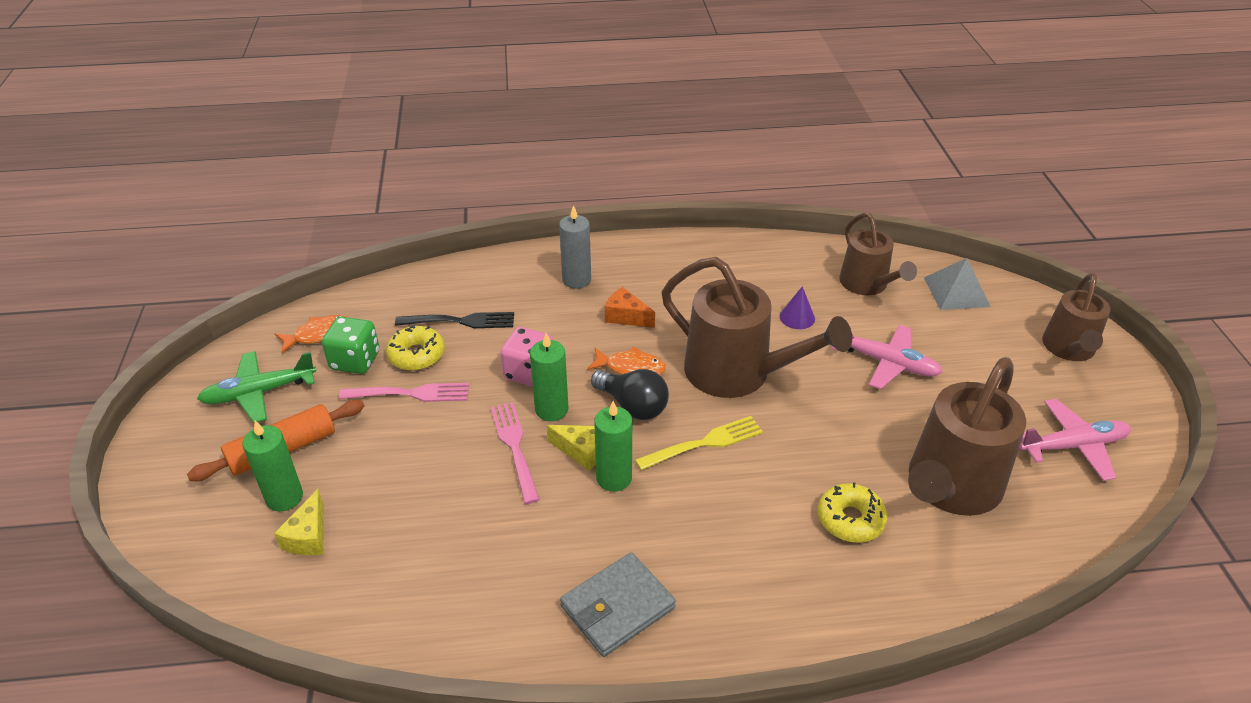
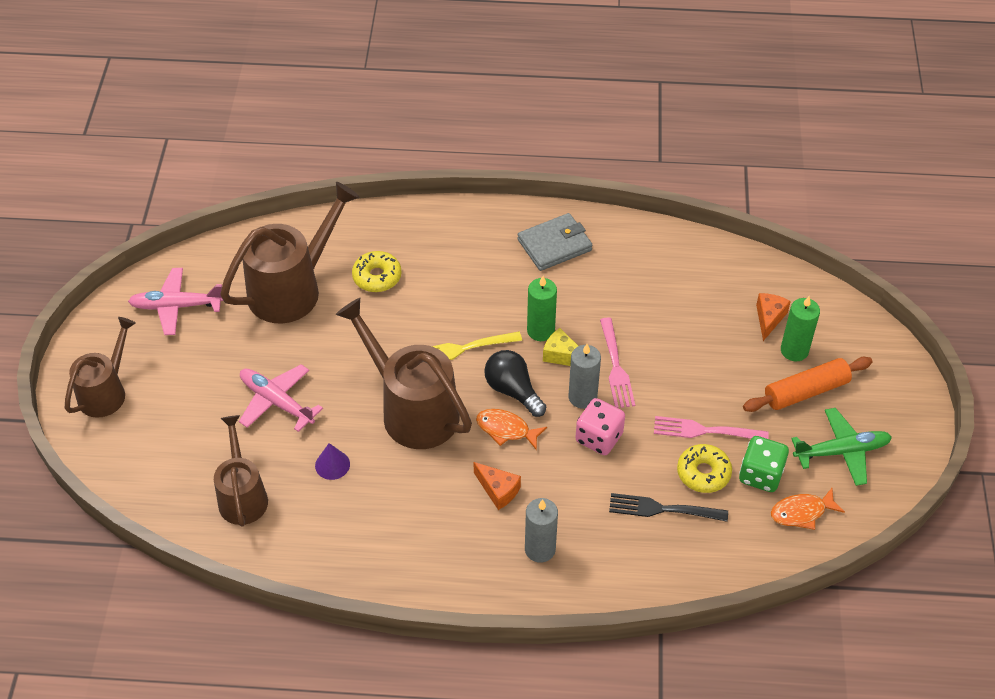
camera: 170 degrees left, 10 degrees up
(308, 536) = (769, 318): yellow cheese -> orange cheese
(551, 409) = (582, 397): green candle -> grey candle
(956, 291) = (159, 473): grey pyramid -> none

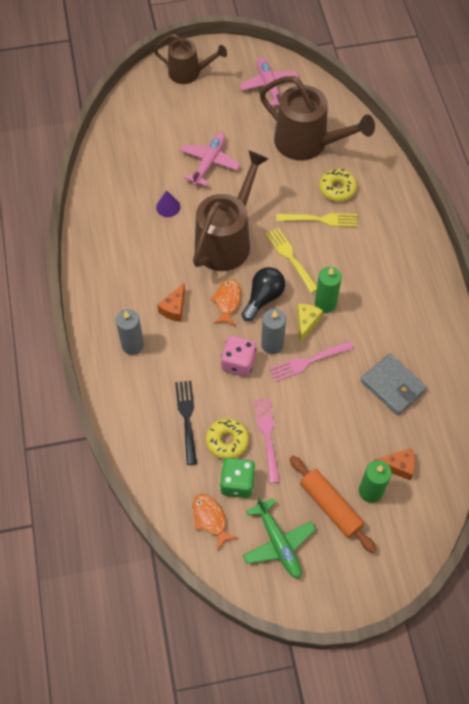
camera: 75 degrees right, 10 degrees up
(242, 495) = (131, 166): brown watering can -> none
(417, 305) = (320, 220): none -> yellow fork
(554, 245) = (414, 294): grey wallet -> grey wallet (392, 386)

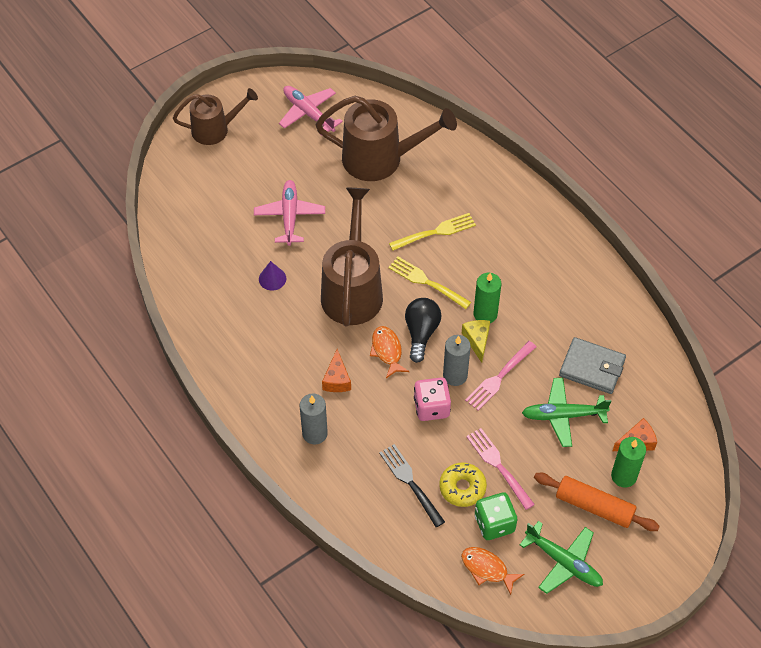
camera: 25 degrees left, 5 degrees down
(337, 189) = (435, 194): yellow donut -> none
(346, 416) = (563, 415): none -> green plane

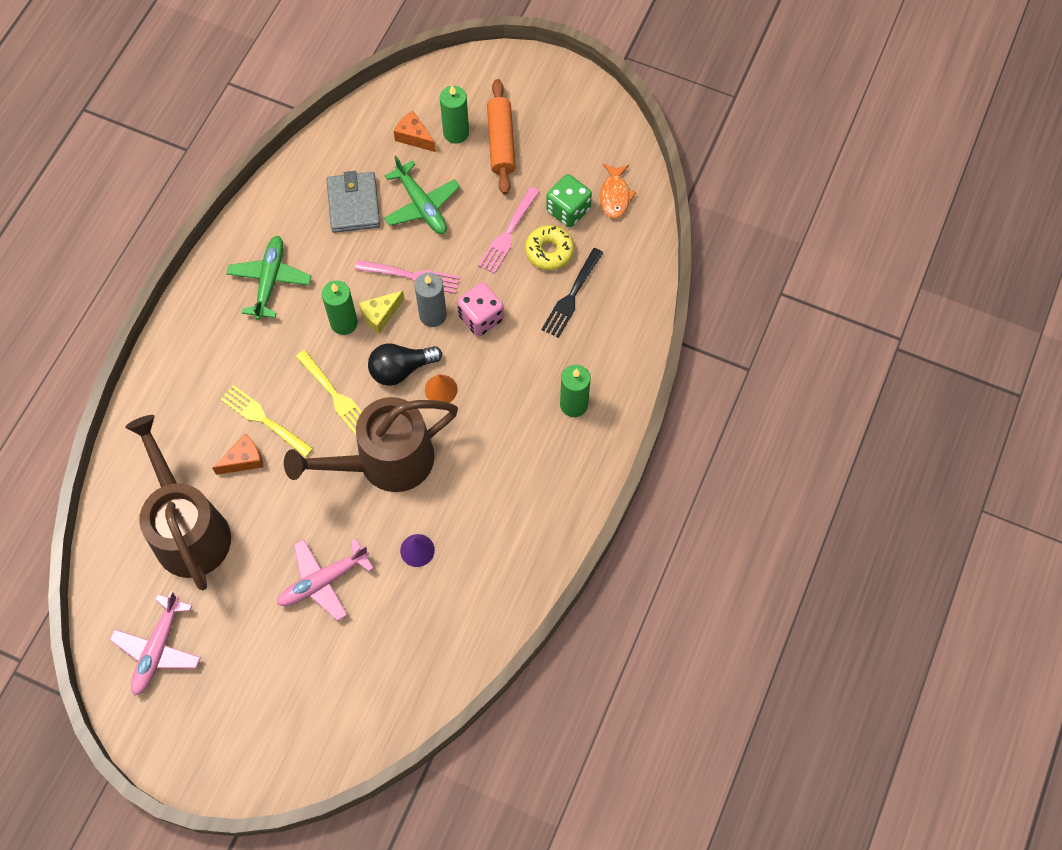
camera: 120 degrees left, 10 degrees up
(215, 129) = (238, 744): brown watering can -> none
(314, 433) = (574, 404): grey candle -> green candle
(337, 379) = (502, 417): orange cheese -> orange cheese (244, 460)
(387, 351) = (441, 389): orange fish -> orange cone
(427, 282) = (334, 395): yellow fork -> yellow fork turned 45 degrees counterclockwise
(563, 562) = (570, 143): green plane -> green plane (270, 281)

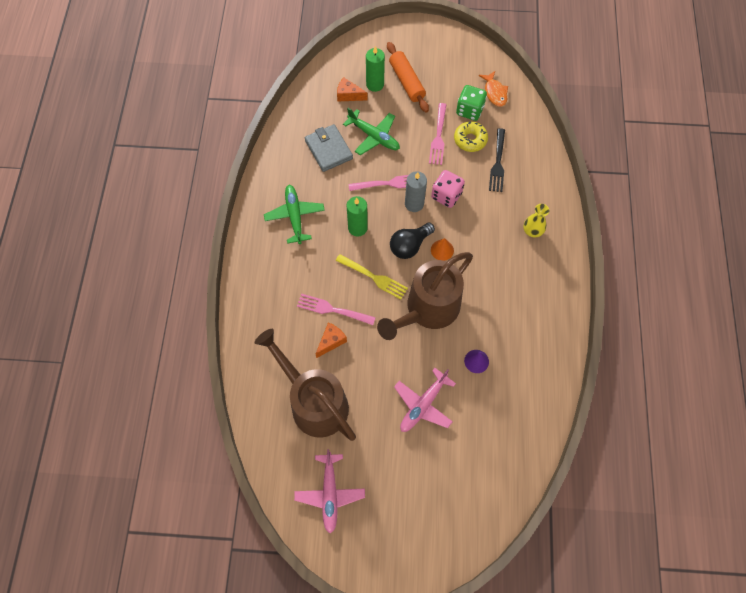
camera: 20 degrees left, 0 degrees up
(264, 420) = (333, 309): yellow fork -> pink fork
(380, 315) = (379, 215): yellow cheese -> none
(574, 404) = (532, 231): green candle -> yellow vase

